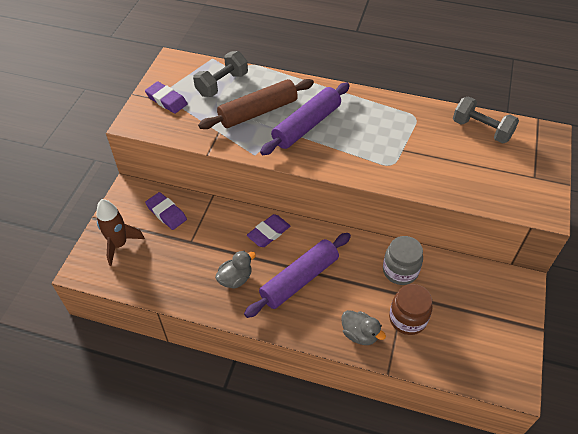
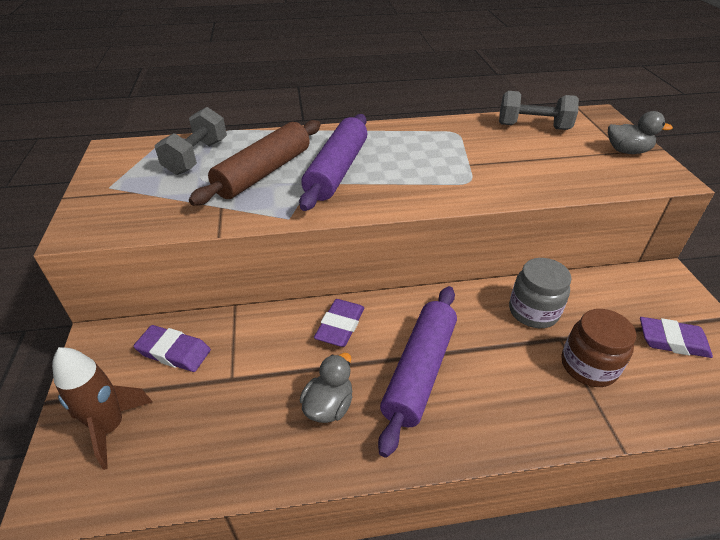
camera: 25 degrees left, 10 degrees down
(166, 100) = (122, 192): purple eraser -> purple eraser (672, 341)
(359, 334) = (548, 412): grey duck -> grey duck (627, 151)

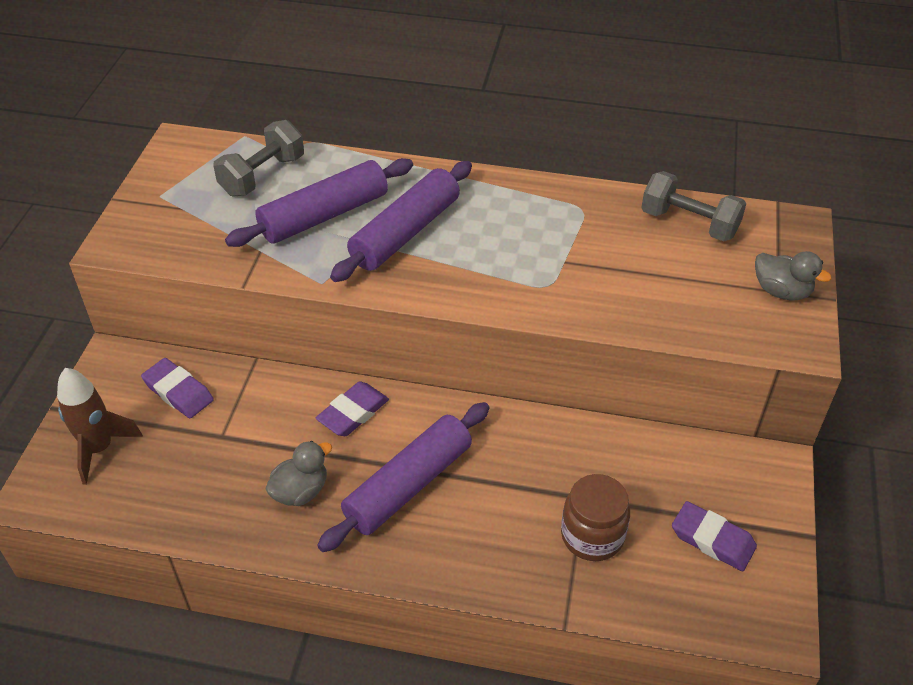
camera: 20 degrees right, 5 degrees up
(264, 172) = (324, 215): brown rolling pin -> purple rolling pin
(533, 311) = (575, 459): grey jar -> none

